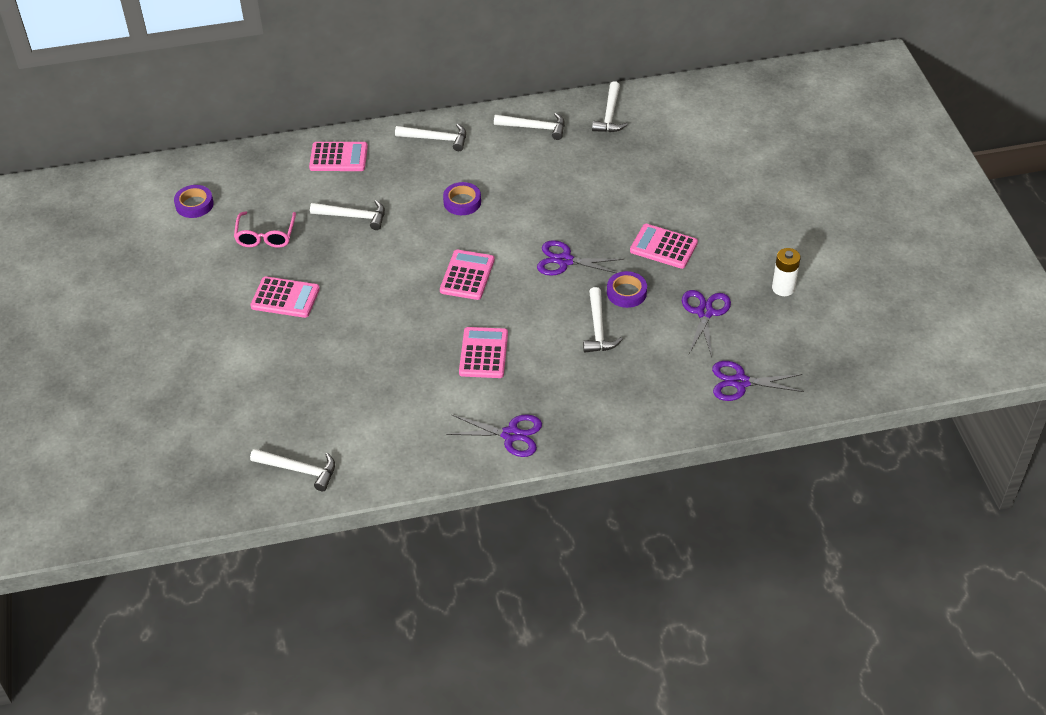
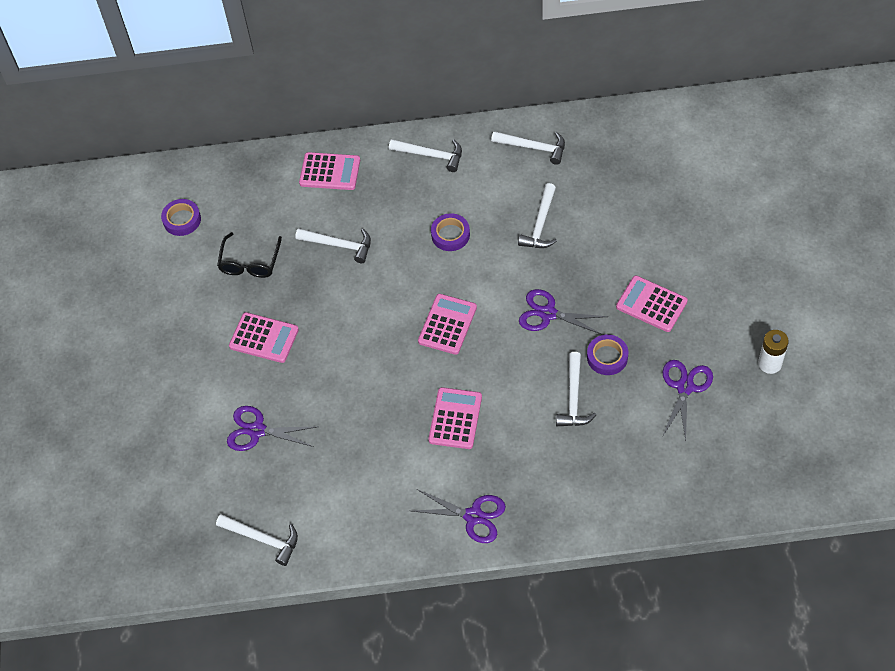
camera: 10 degrees right, 10 degrees up
(265, 236) = (250, 262): pink glasses -> black glasses
(610, 115) = (613, 136): white hammer -> white hammer (540, 224)
(740, 382) = (711, 473): purple scissors -> purple scissors (257, 430)

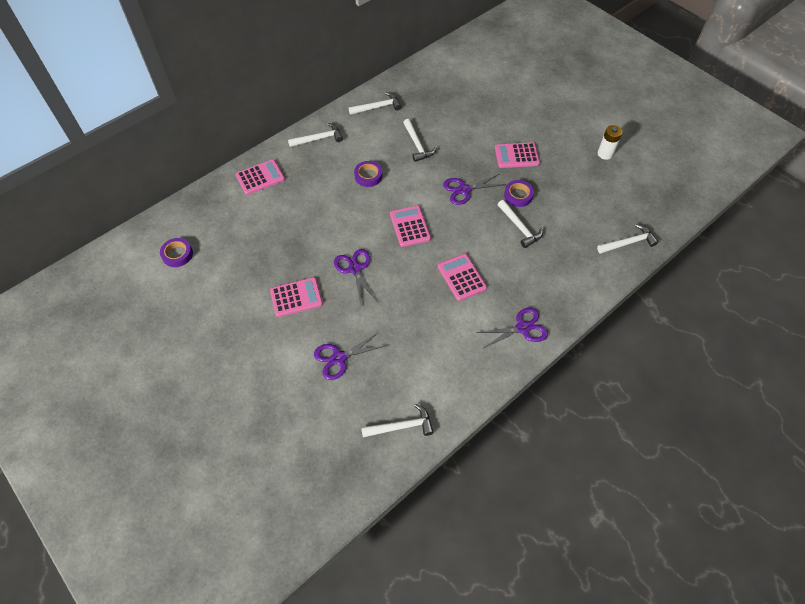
camera: 40 degrees left, 0 degrees up
(250, 262) = (248, 256): black glasses -> none
(339, 245) = (302, 216): white hammer -> white hammer (628, 242)
(685, 387) = (574, 189): purple scissors -> purple scissors (355, 269)

